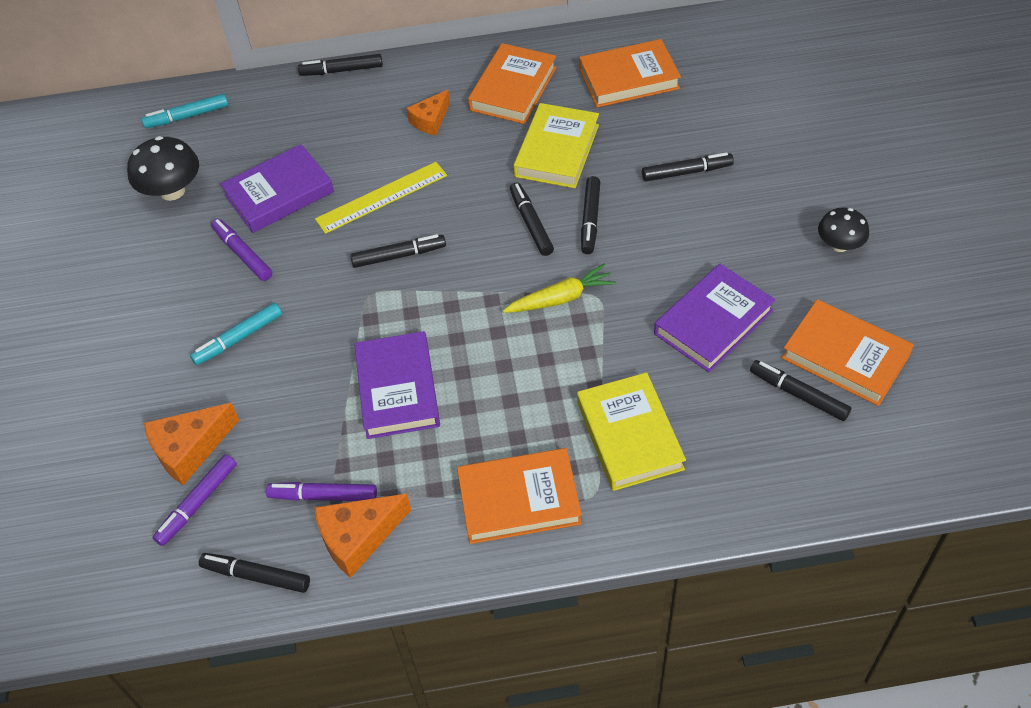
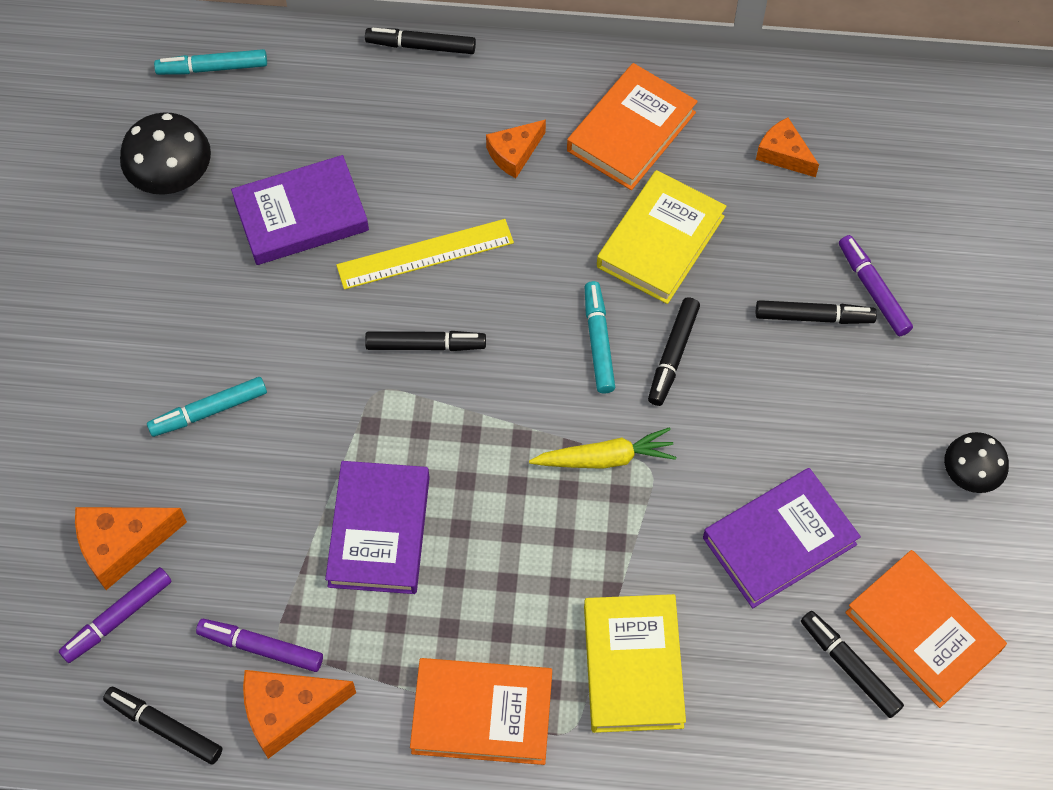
camera: 10 degrees right, 10 degrees up
(243, 254) = (238, 293): purple marker -> purple marker (873, 290)
(531, 224) = (598, 342): black marker -> turquoise marker
(629, 78) = (784, 154): orange book -> orange cheese

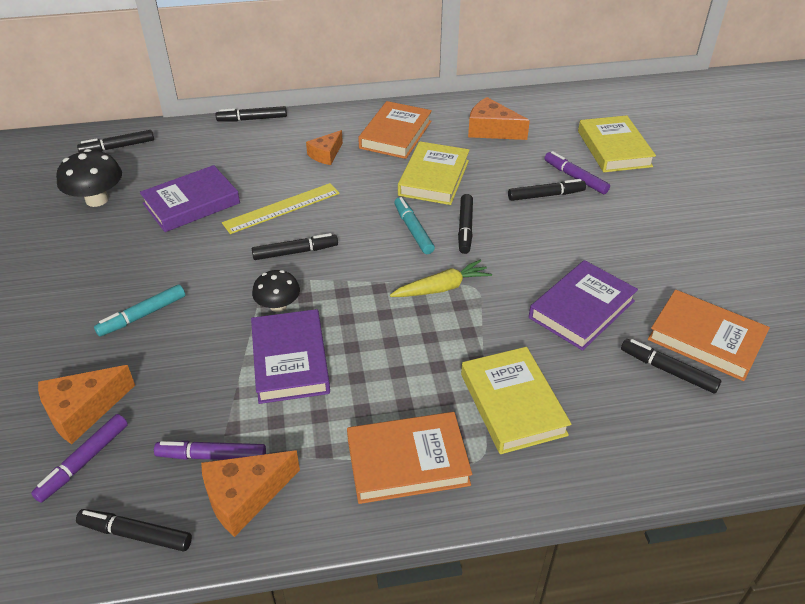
camera: 15 degrees left, 20 degrees down
(213, 68) = (118, 147): turquoise marker -> black marker
(784, 154) = (491, 130): orange cheese -> orange cheese, size x1.50
(960, 240) = (614, 149): none -> yellow book
(970, 474) = (685, 251): black mushroom -> black mushroom (278, 306)

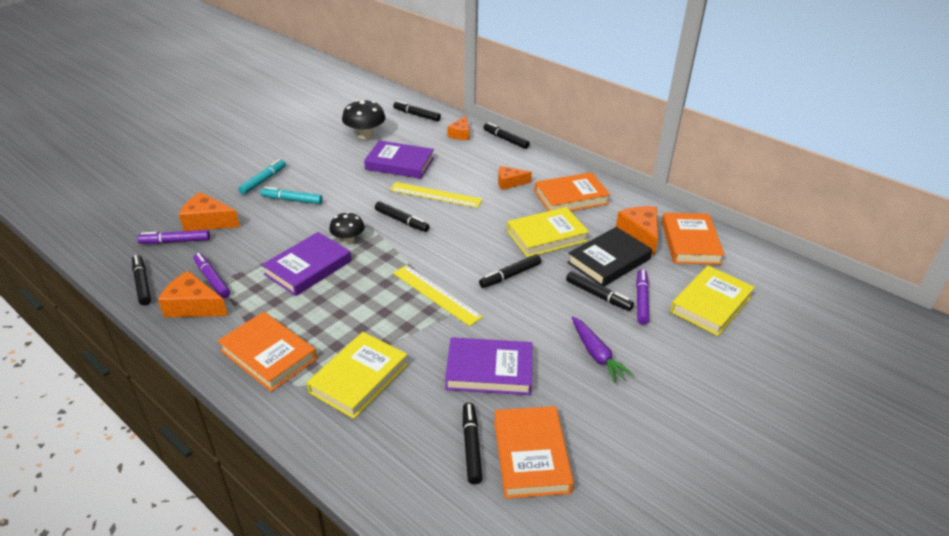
camera: 50 degrees right, 5 degrees down
(199, 139) = (460, 134): none -> orange cheese
(413, 230) = (479, 254): turquoise marker -> turquoise marker (263, 181)
(441, 288) = (436, 294): yellow carrot -> yellow ruler
(507, 165) = (609, 261): none -> black book
(531, 114) = (690, 242): none -> orange book
(618, 237) = (596, 354): none -> purple carrot

